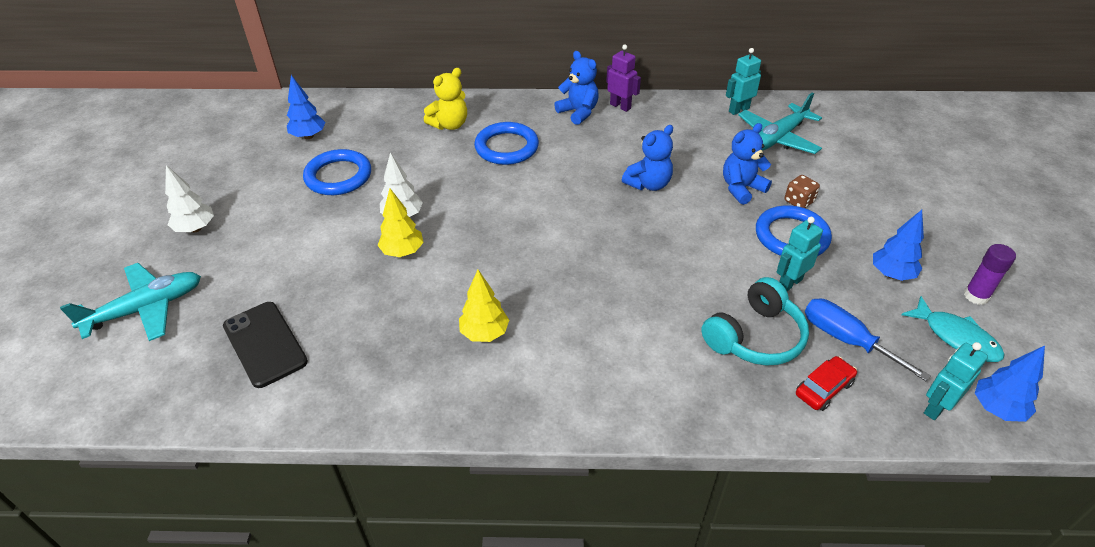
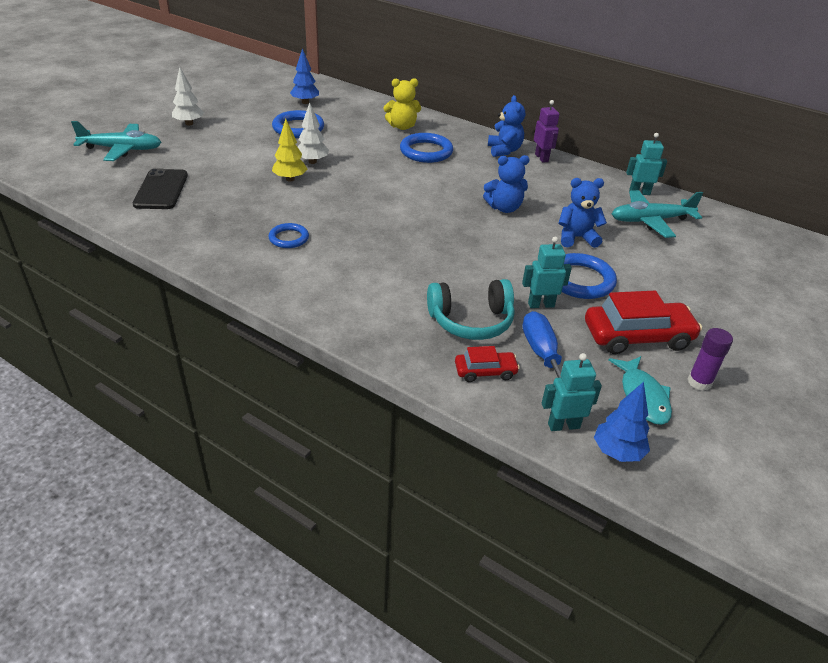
camera: 30 degrees right, 5 degrees down
(484, 333) = (289, 238): yellow tree -> blue ring
(799, 201) = (615, 263): brown dice -> none
(891, 274) = (637, 336): blue tree -> red car

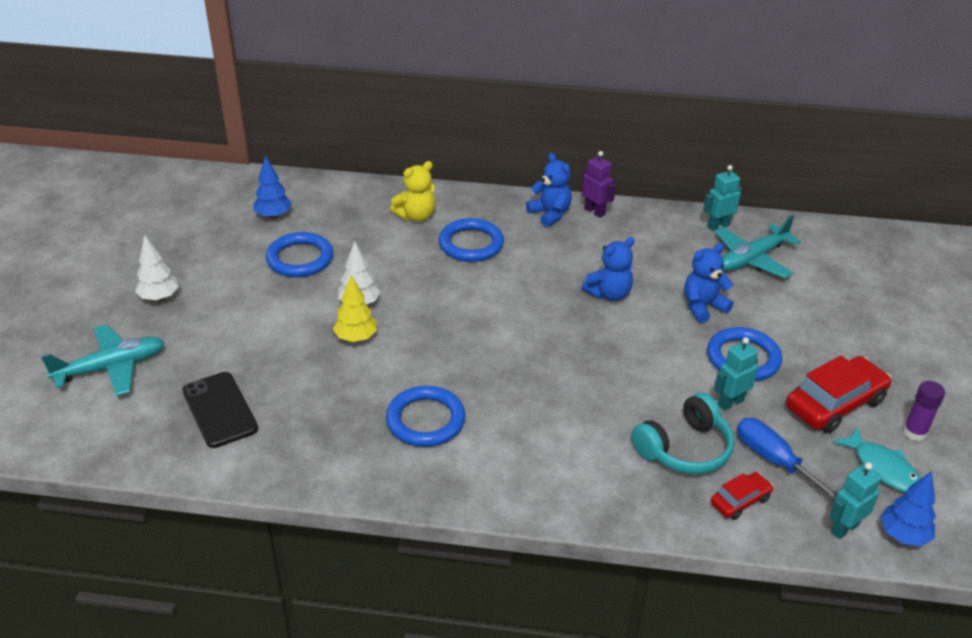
camera: 25 degrees left, 0 degrees up
(289, 238) = (425, 420): blue ring -> blue ring, size x1.65

